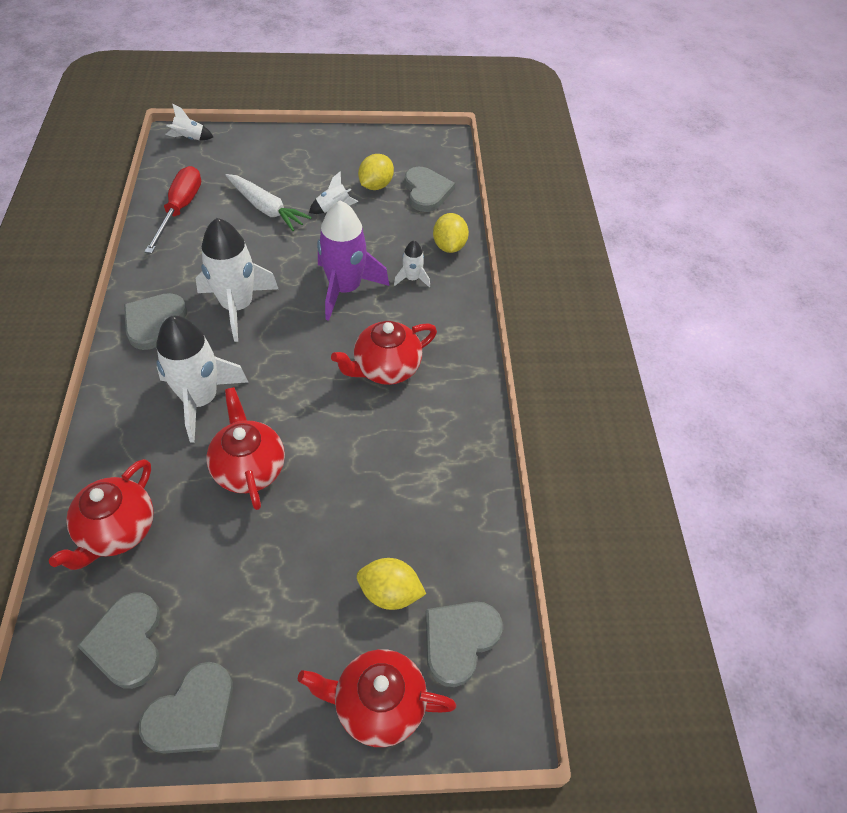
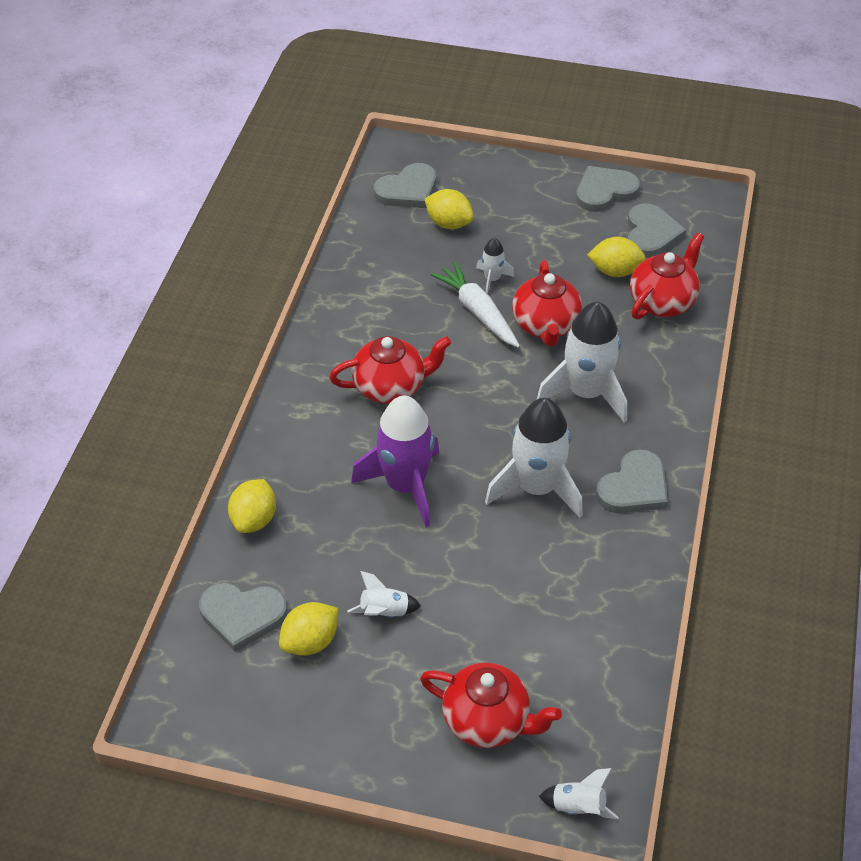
camera: 160 degrees left, 5 degrees down
(175, 564) = (615, 271): none -> yellow lemon
(180, 209) = (599, 652): red screwdriver -> none
(266, 208) = (478, 630): white carrot -> white carrot (478, 312)
(378, 704) = (477, 172): red teapot -> red teapot (487, 721)
(412, 278) = (320, 483): white rocket -> white rocket (492, 279)
(426, 191) = (242, 615): grey heart -> grey heart turned 90 degrees counterclockwise

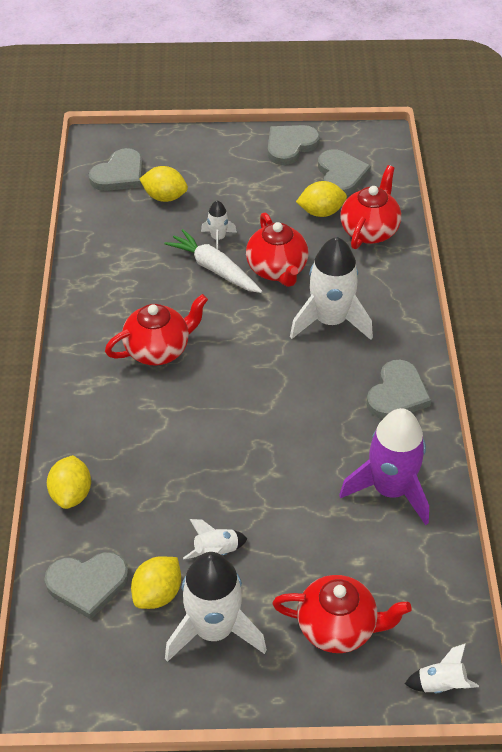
camera: 15 degrees left, 0 degrees up
(405, 486) = (199, 434): purple rocket -> purple rocket (390, 489)
(536, 488) = (314, 412): white rocket -> white rocket (213, 630)

